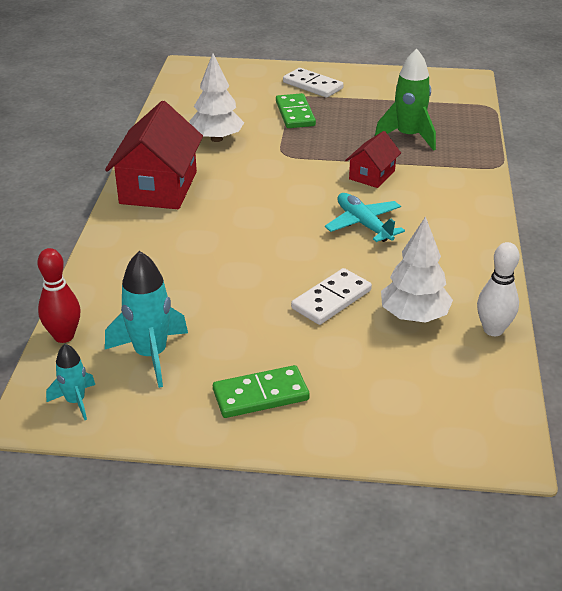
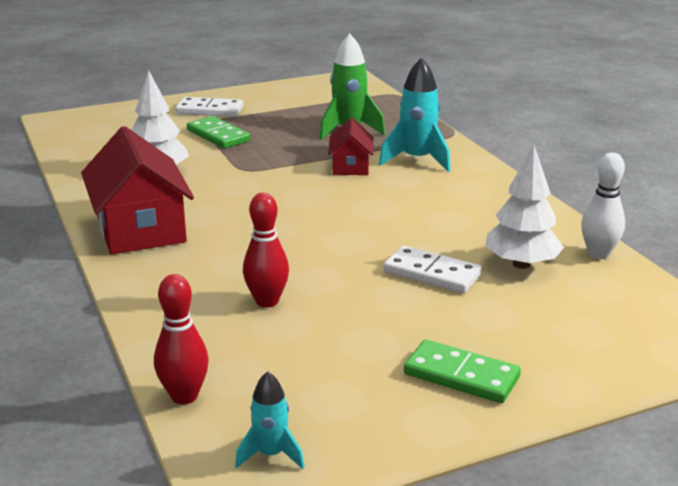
camera: 30 degrees left, 10 degrees down
(151, 355) = (306, 380): turquoise rocket -> turquoise rocket (417, 160)
(186, 280) = (267, 301): none -> red bowling pin
(260, 395) = (461, 375): green domino -> green domino turned 75 degrees clockwise
(331, 299) = (432, 274): white domino -> white domino turned 75 degrees counterclockwise
(363, 224) = (389, 206): turquoise plane -> none

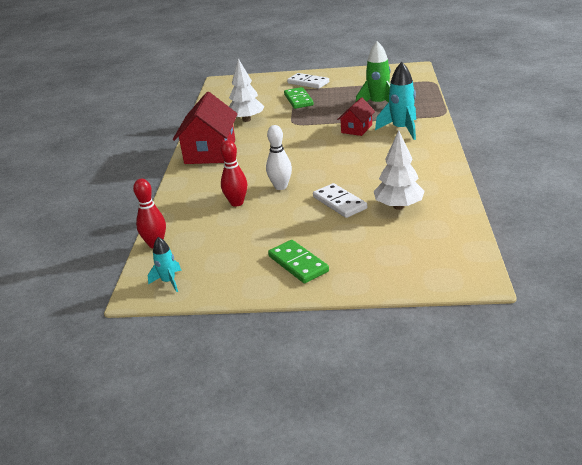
camera: 30 degrees right, 5 degrees up
(598, 254) = (455, 208): white bowling pin -> white bowling pin (280, 187)

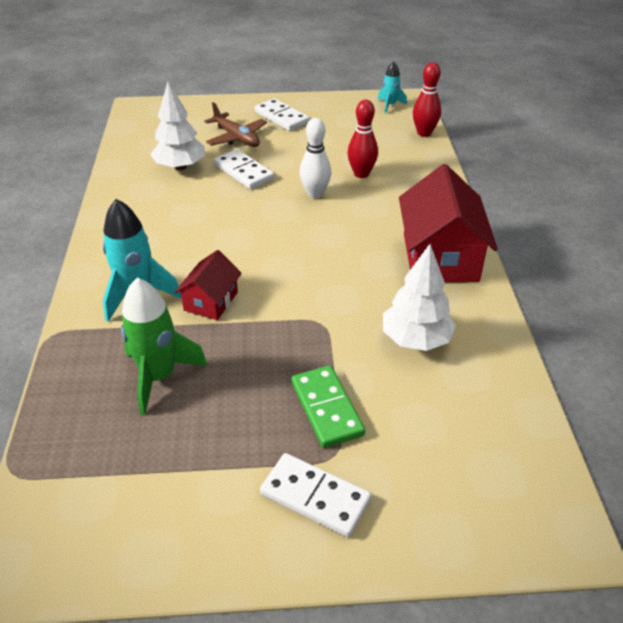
camera: 170 degrees right, 10 degrees up
(298, 264) = (281, 117): green domino -> white domino
(348, 237) = (237, 138): none -> brown plane

